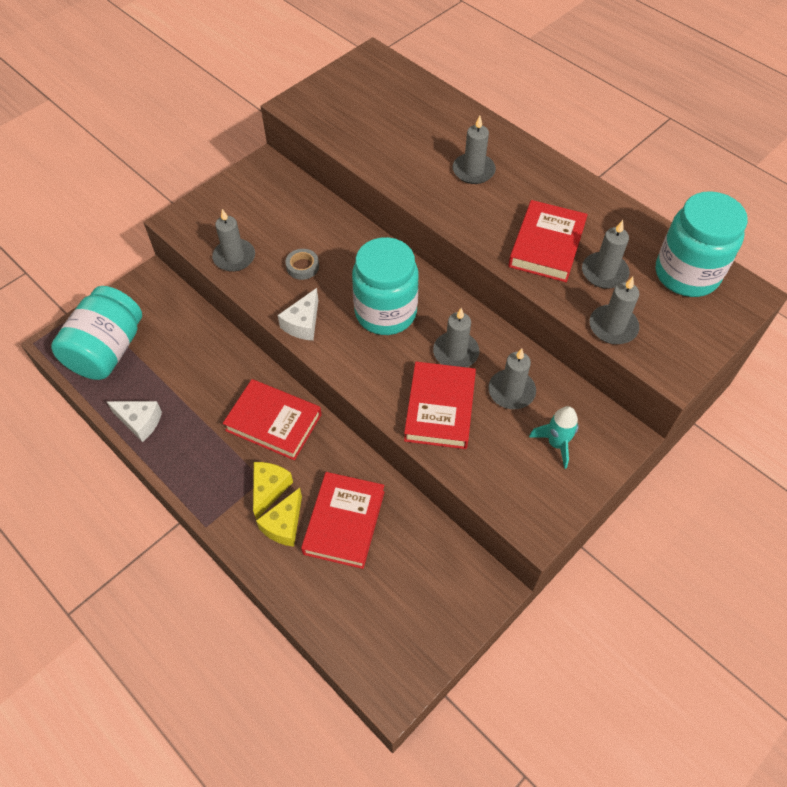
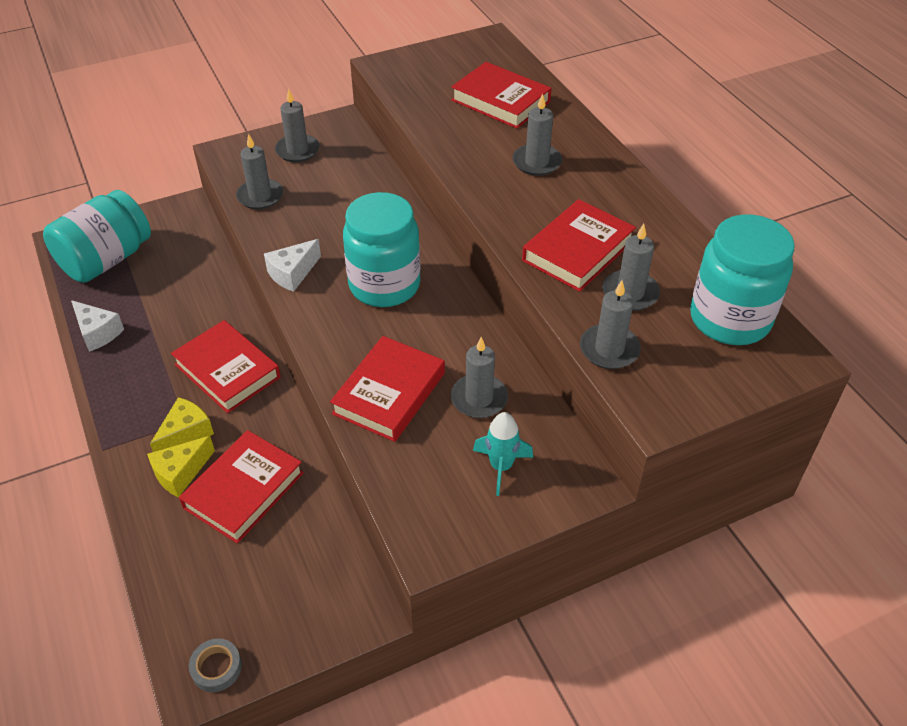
camera: 20 degrees right, 10 degrees down
(302, 267) = (323, 221): grey tape -> grey tape (216, 667)
(413, 118) = (500, 101): none -> red book
(455, 352) = (438, 343): grey candle -> grey candle (297, 150)

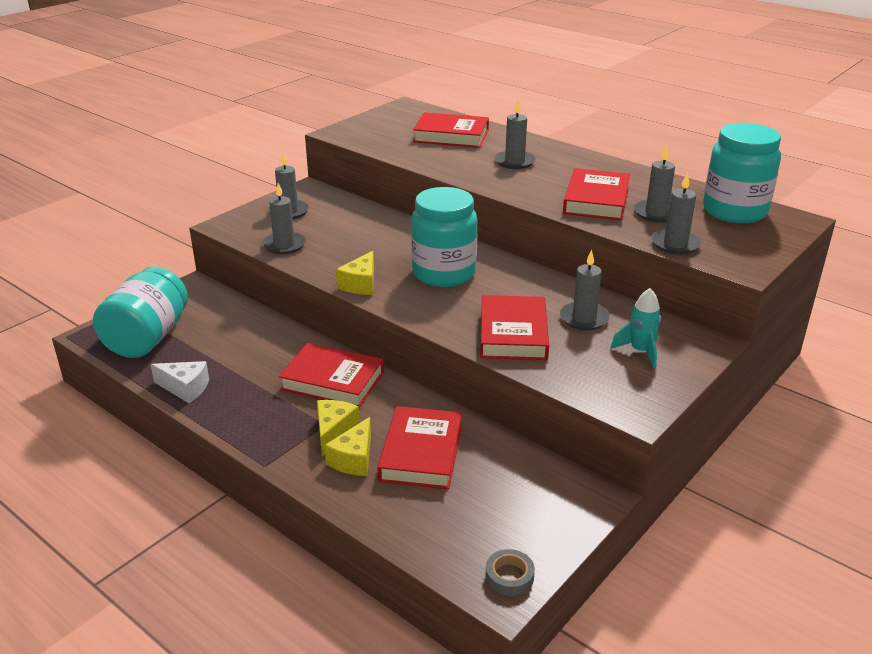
camera: 25 degrees left, 15 degrees down
(292, 273) = (360, 284): white cheese -> yellow cheese

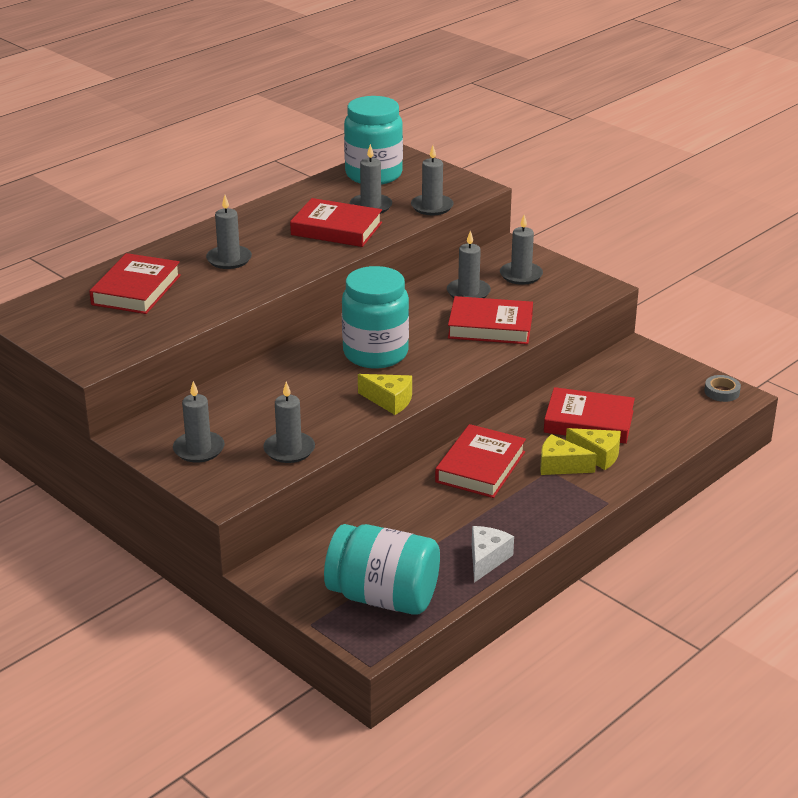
camera: 85 degrees left, 0 degrees up
(640, 351) = (521, 275): turquoise rocket -> grey candle

